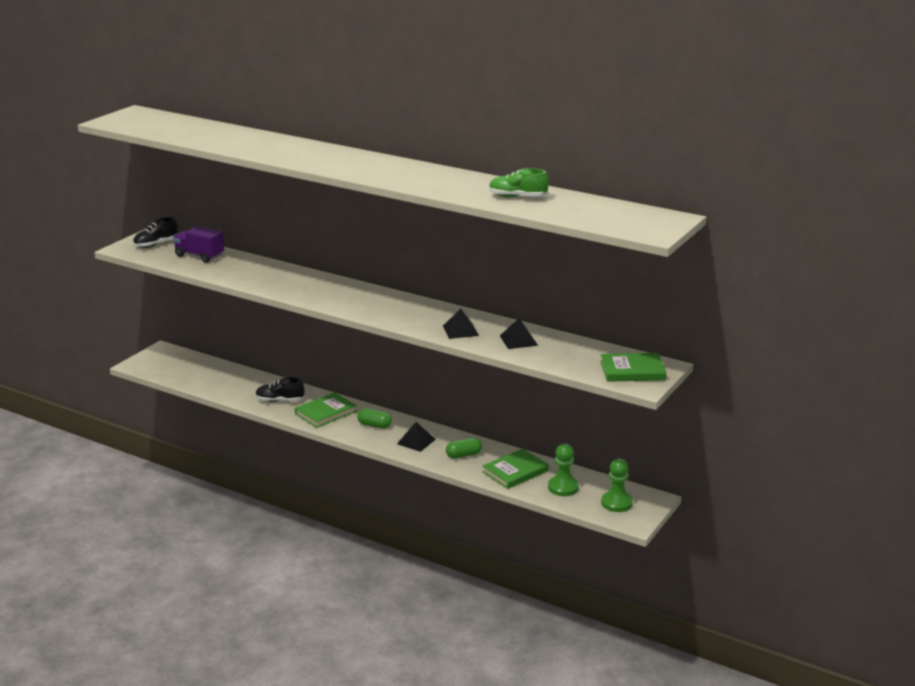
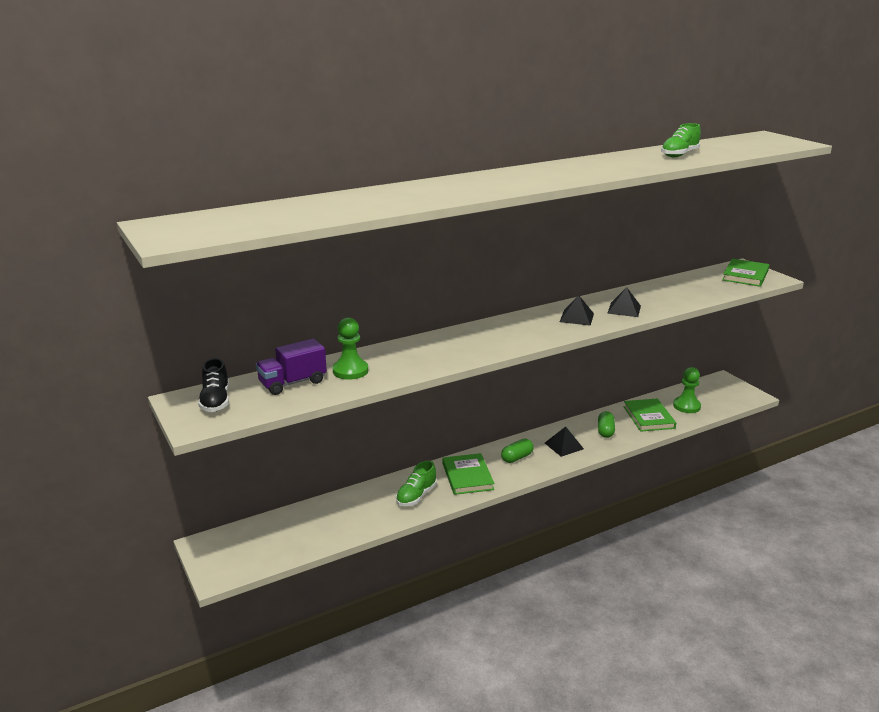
camera: 60 degrees left, 0 degrees up
(280, 400) = (416, 496): black shoe -> green shoe
(518, 340) = (661, 295): black pyramid -> black pyramid (576, 317)
(616, 503) = (722, 394): green pawn -> green pawn (350, 371)

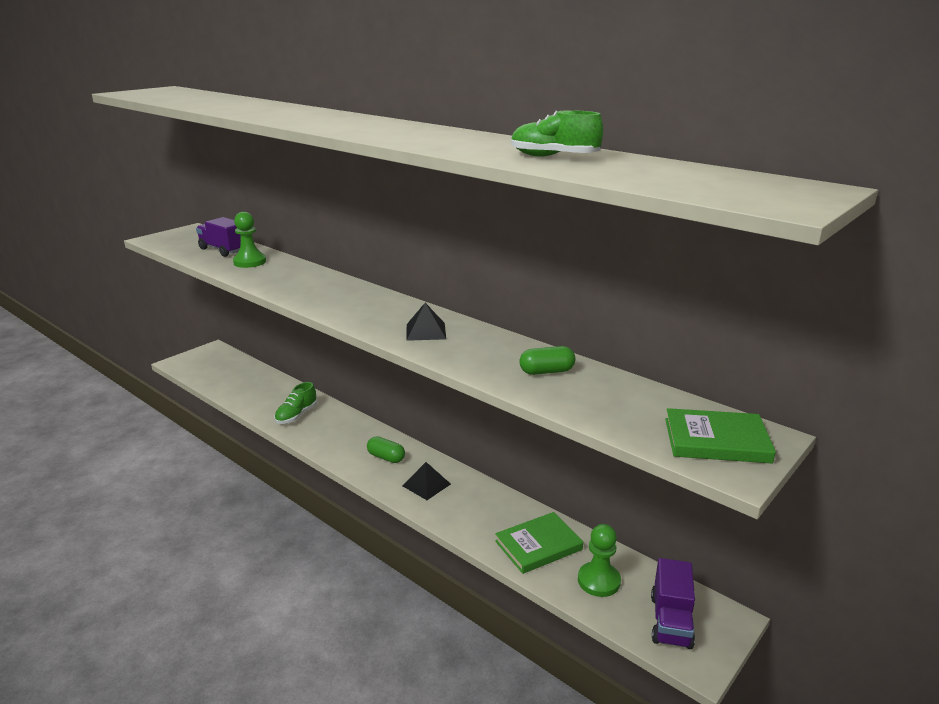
camera: 70 degrees right, 0 degrees up
(215, 401) = (190, 237): black shoe -> none
(416, 496) = (296, 415): green shoe -> green shoe turned 75 degrees counterclockwise
(467, 476) = (338, 435): green book -> none
(605, 431) = (478, 511): green capsule -> green capsule (546, 371)
(624, 309) = (473, 355): black pyramid -> none
(723, 394) = (671, 621): none -> purple truck

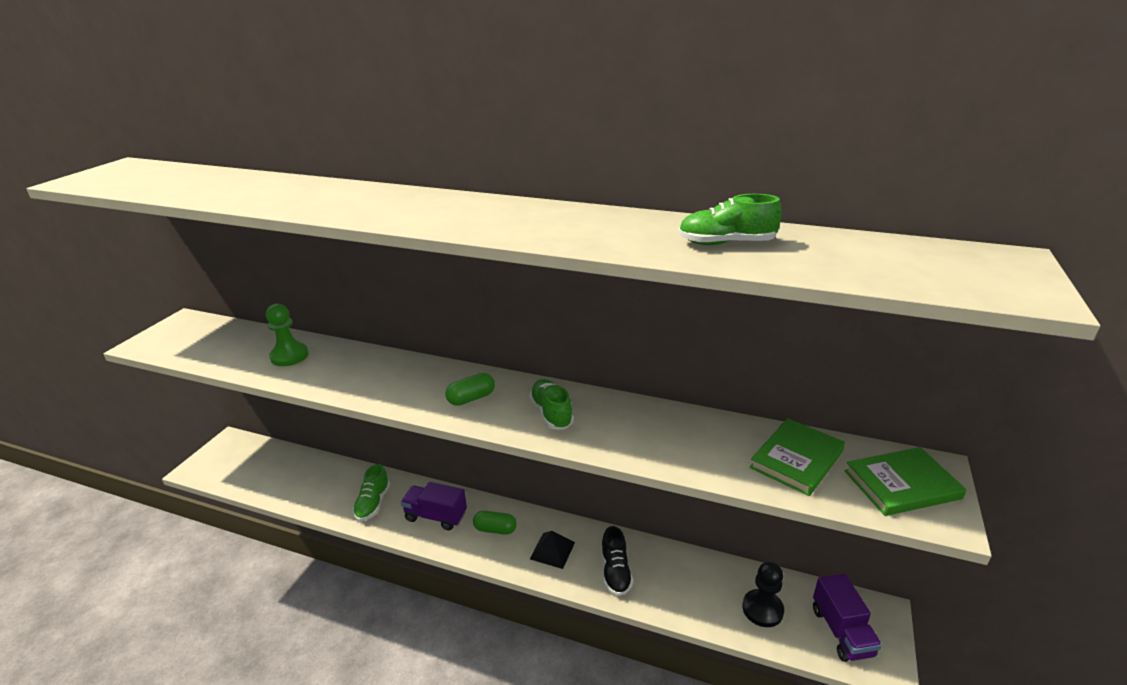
camera: 20 degrees left, 5 degrees up
(223, 250) = (245, 344): purple truck -> purple truck (436, 516)
(425, 331) = (551, 413): black pyramid -> green shoe
(473, 515) = (615, 572): none -> black shoe
(538, 545) = (691, 587): green book -> green book (797, 459)
(546, 371) = (702, 438): green capsule -> green capsule (471, 398)
(598, 581) = (762, 609): green pawn -> black pawn

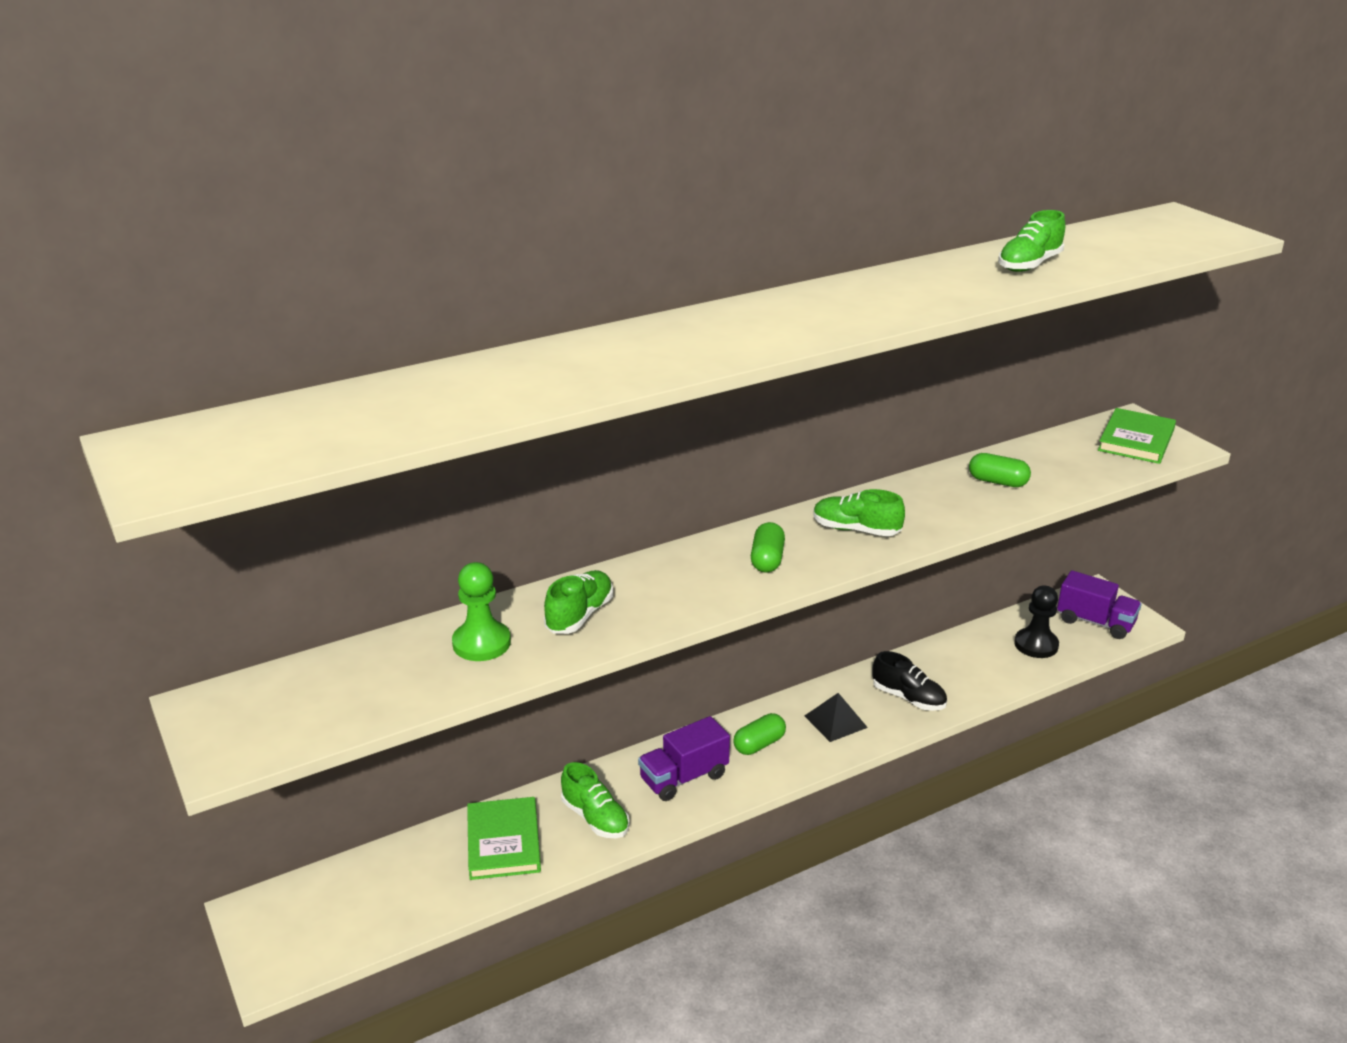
camera: 50 degrees left, 0 degrees up
(343, 369) = (579, 615): none -> green shoe
(708, 443) = (997, 482): none -> green capsule
(797, 459) = (1063, 459): green book -> green book (503, 842)

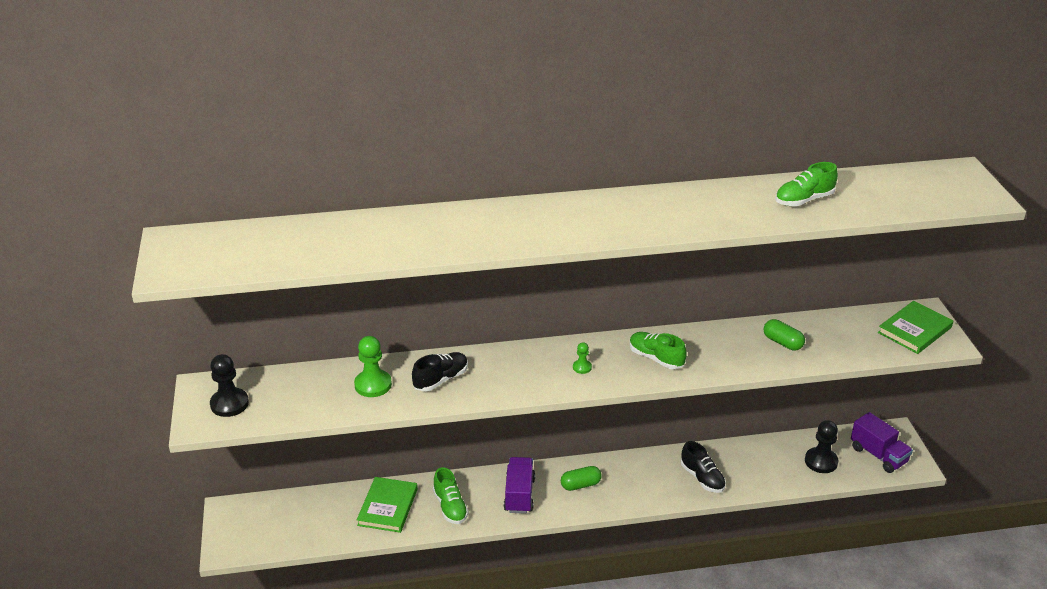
camera: 20 degrees right, 5 degrees up
(263, 719) = (229, 404): none -> black pawn
(579, 615) = (441, 379): green shoe -> black shoe
(684, 778) = (519, 495): purple truck -> purple truck turned 105 degrees clockwise
(767, 560) = (582, 367): green capsule -> green pawn
(835, 721) = (641, 482): black pyramid -> none

